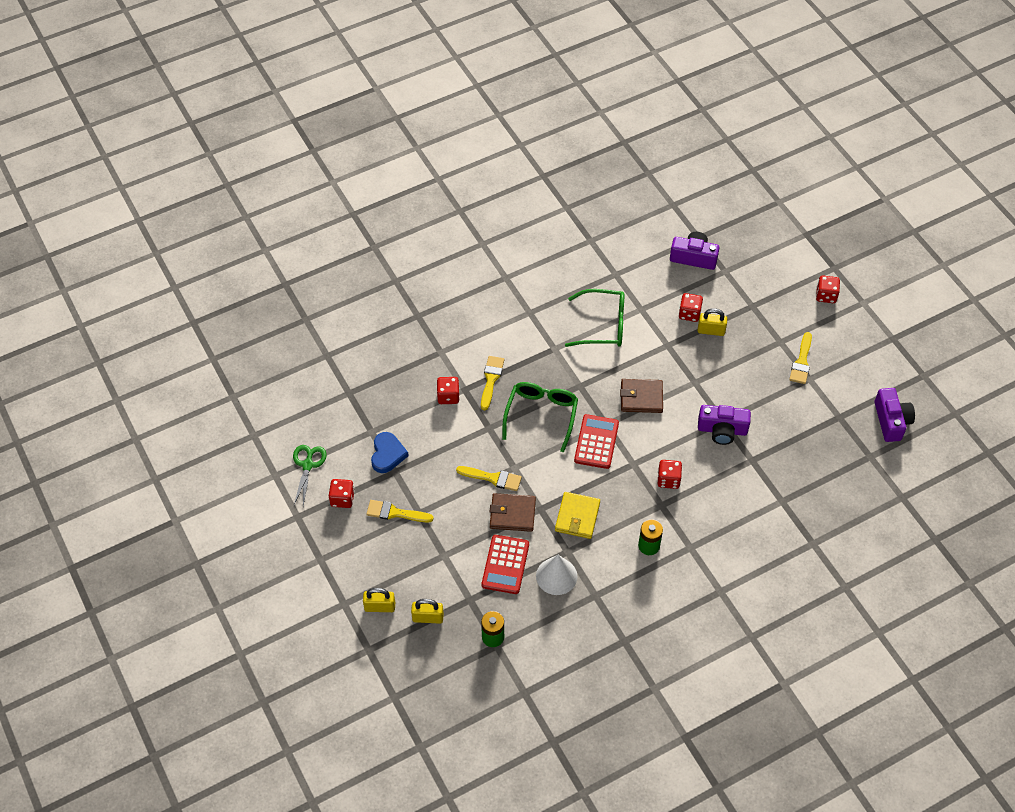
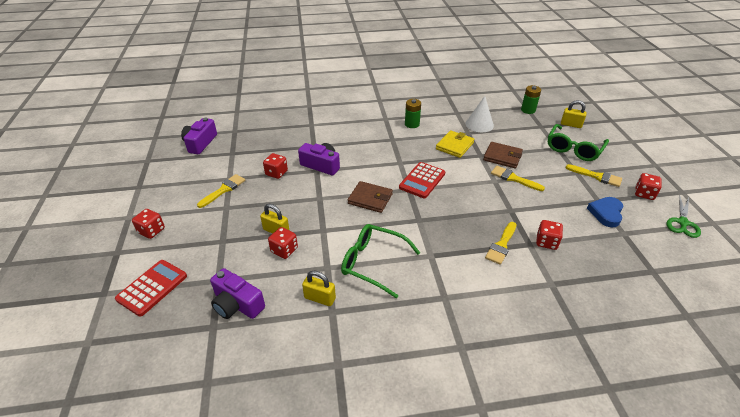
camera: 160 degrees left, 15 degrees down
(380, 607) = (605, 135): yellow padlock -> yellow padlock (320, 298)
(505, 565) = (513, 135): red calculator -> red calculator (152, 287)
(541, 415) = (461, 207): green glasses -> green glasses (574, 149)
(668, 480) = (379, 149): red dice -> red dice (276, 173)

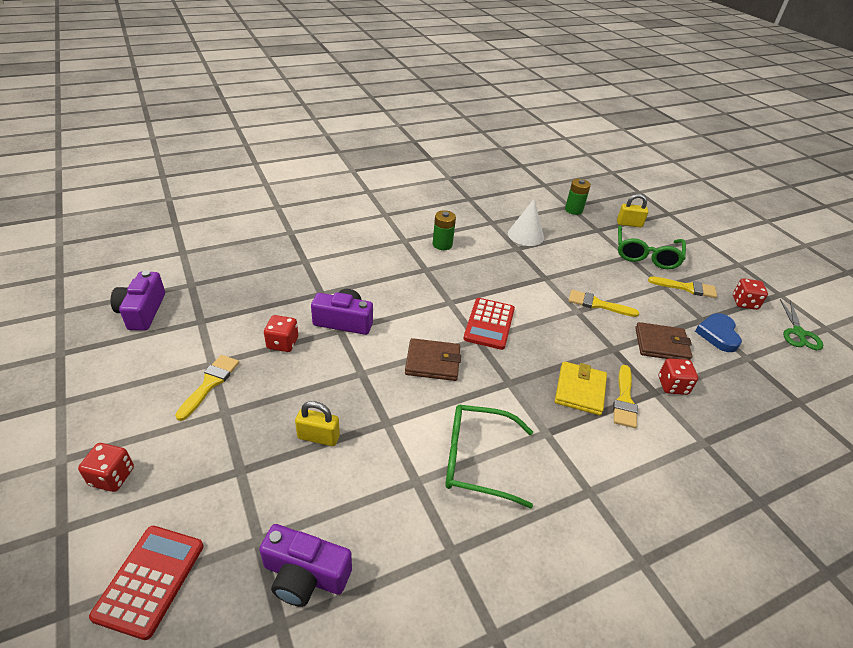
camera: 20 degrees left, 0 degrees up
(284, 250) = (343, 466): red dice -> none
(320, 298) = (426, 533): yellow padlock -> none
(454, 146) = (508, 269): yellow wallet -> yellow wallet (580, 390)
(502, 157) = (572, 276): brown wallet -> brown wallet (661, 344)

